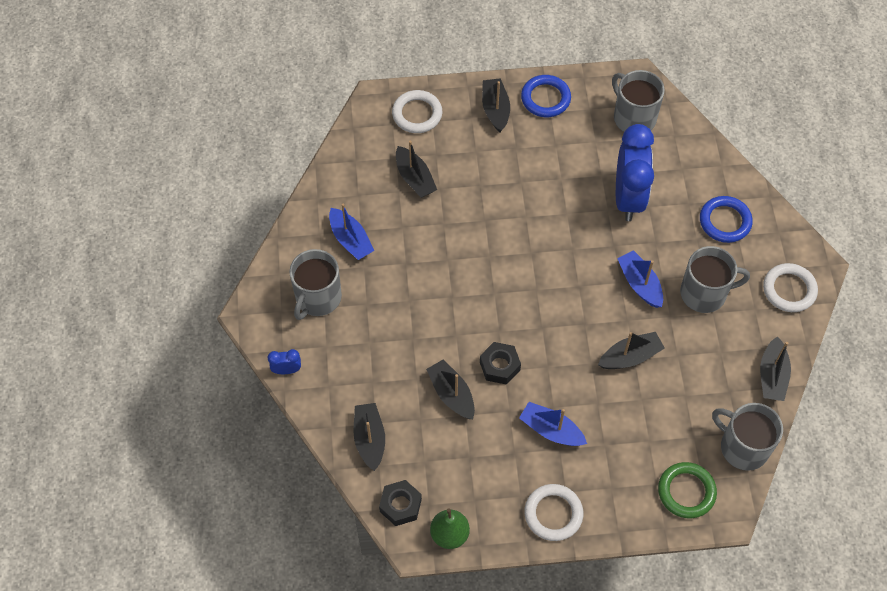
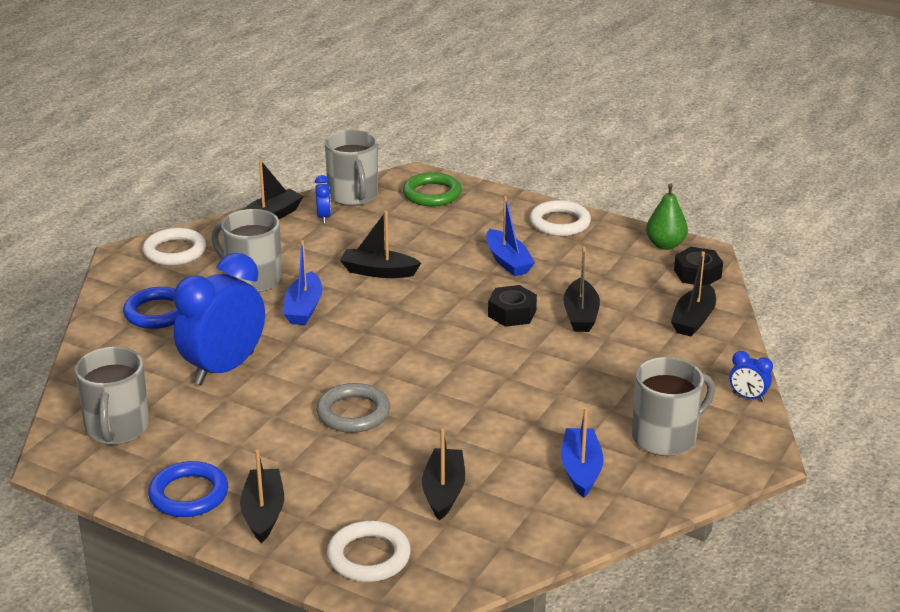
camera: 145 degrees left, 30 degrees down
(495, 109) = (263, 513): black boat -> black boat turned 150 degrees clockwise
(517, 207) = (353, 413): none -> grey ring
(734, 401) = (324, 217): none -> blue clock

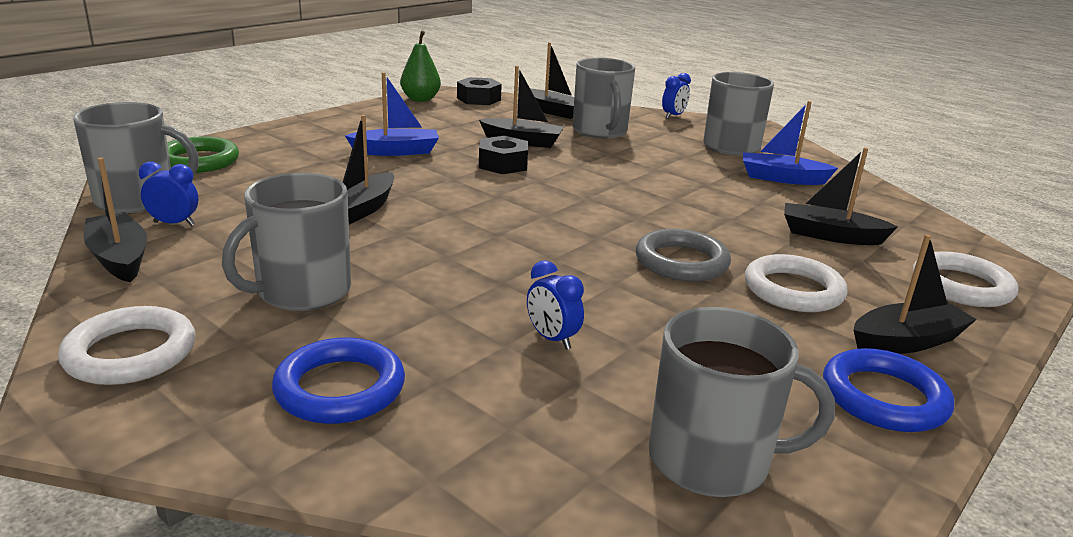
camera: 80 degrees left, 5 degrees down
(224, 369) = (552, 339): blue clock -> blue clock, size x0.41
(263, 513) = (906, 341): black boat -> black boat turned 150 degrees clockwise
(304, 308) = (417, 264): blue boat -> none
(560, 223) = (339, 123): white ring -> white ring (793, 290)
(649, 354) = (600, 131): none -> grey mug

